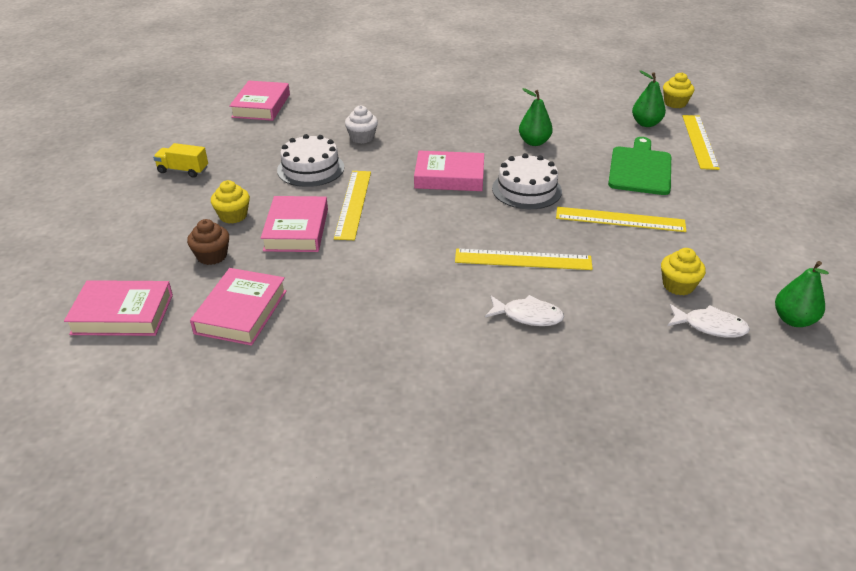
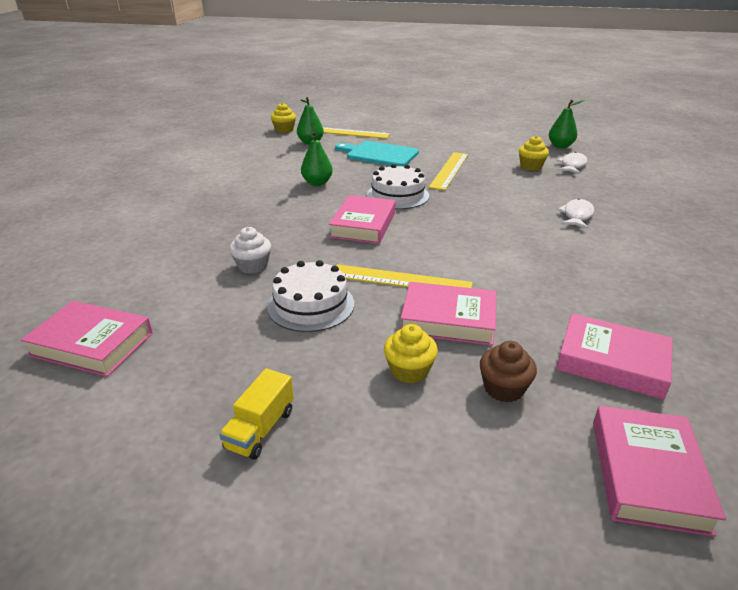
camera: 80 degrees left, 5 degrees down
(523, 259) = (503, 209): yellow ruler -> none
(640, 169) = (379, 154): green cutting board -> turquoise cutting board

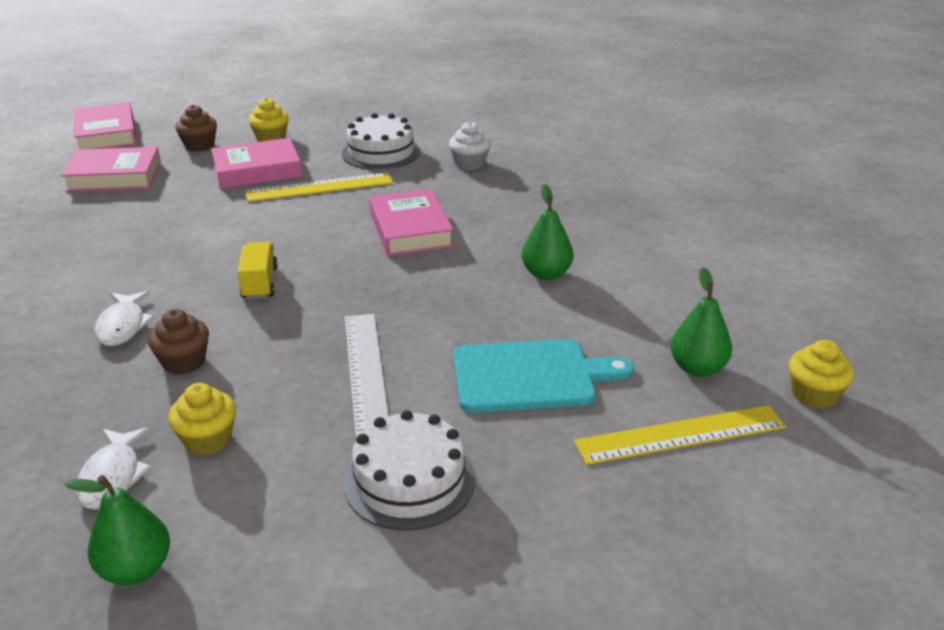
camera: 150 degrees right, 0 degrees up
(92, 344) = (500, 101): pink book -> none
(260, 429) = (342, 100): yellow truck -> yellow truck (260, 283)
(397, 195) = (408, 286): white cake -> white cake (409, 481)
(449, 170) = (365, 371): yellow ruler -> white ruler
(540, 192) = (184, 362): none -> brown cupcake

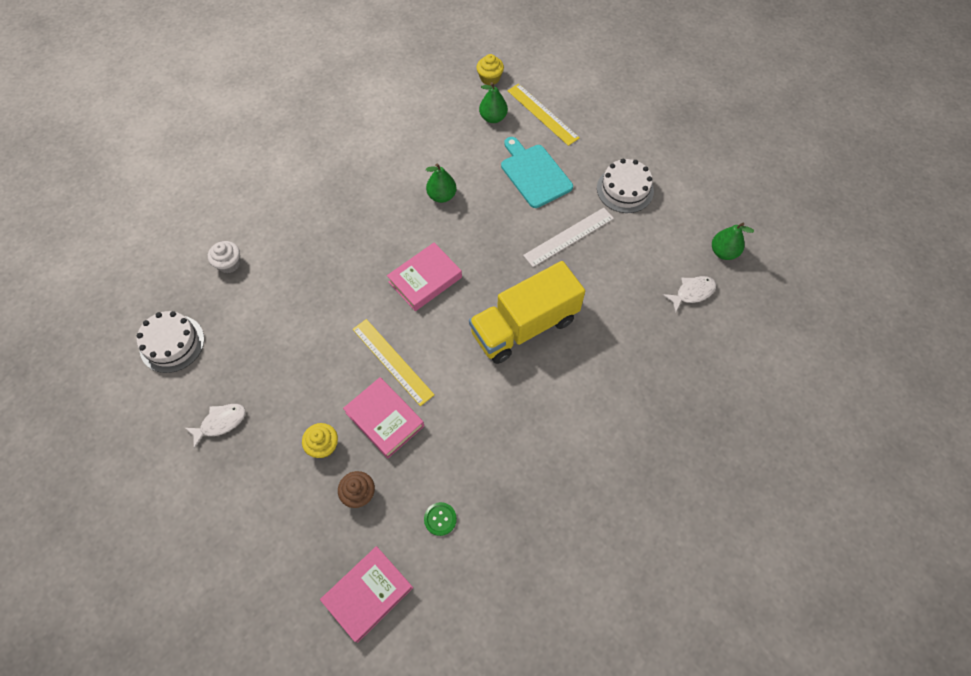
camera: 115 degrees left, 30 degrees up
(114, 176) = (440, 519): pink book -> green button
(123, 326) = (600, 368): white fish -> white fish (220, 423)
(184, 362) = (609, 317): brown cupcake -> none
(208, 439) = (650, 272): yellow cupcake -> none
(260, 283) = (524, 326): yellow truck -> yellow truck, size x2.33
(381, 152) = (318, 351): white cake -> white cake (172, 343)
(469, 163) = (315, 286): white cupcake -> white cupcake (229, 263)

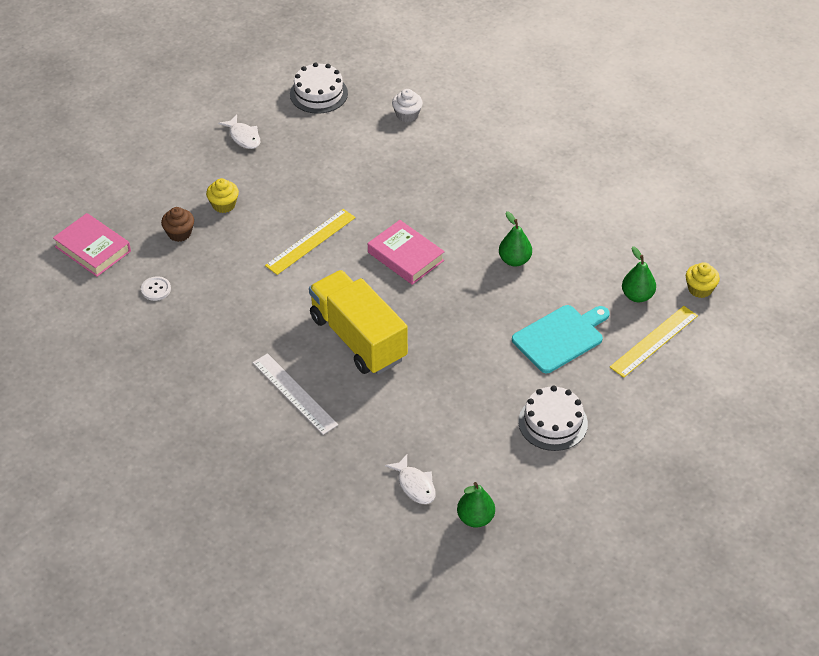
camera: 85 degrees right, 15 degrees down
(385, 419) = (250, 242): pink book -> none
(440, 519) = (156, 289): green button -> white button
(569, 237) = (476, 372): white ruler -> white ruler (294, 393)

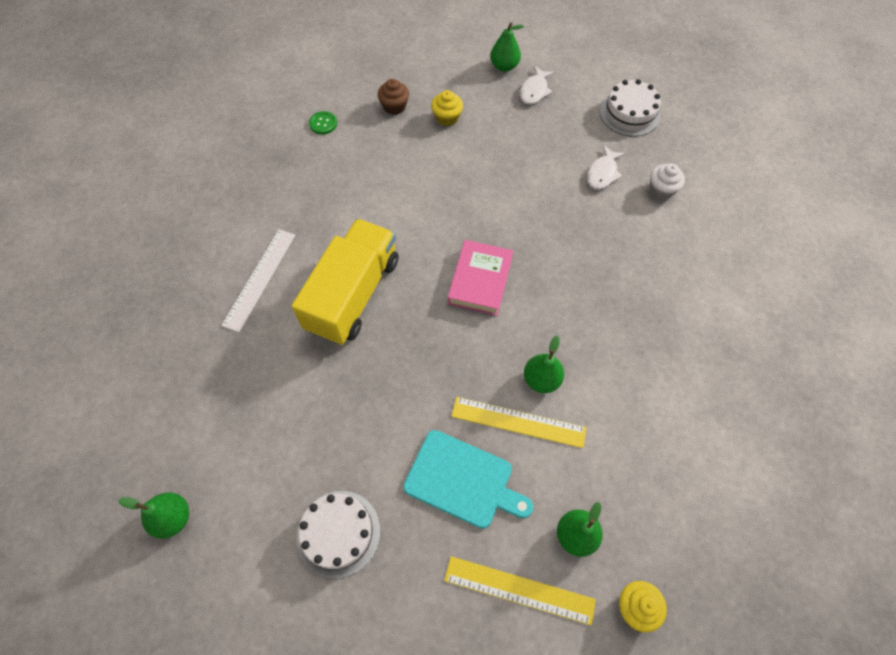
camera: 60 degrees right, 15 degrees up
(93, 249) = (341, 64): pink book -> none
(156, 289) = (323, 123): white button -> green button
(198, 143) = (504, 66): none -> green pear
(310, 241) = (447, 198): yellow ruler -> yellow ruler (518, 421)
(415, 485) = (193, 437): white fish -> white fish (603, 173)

